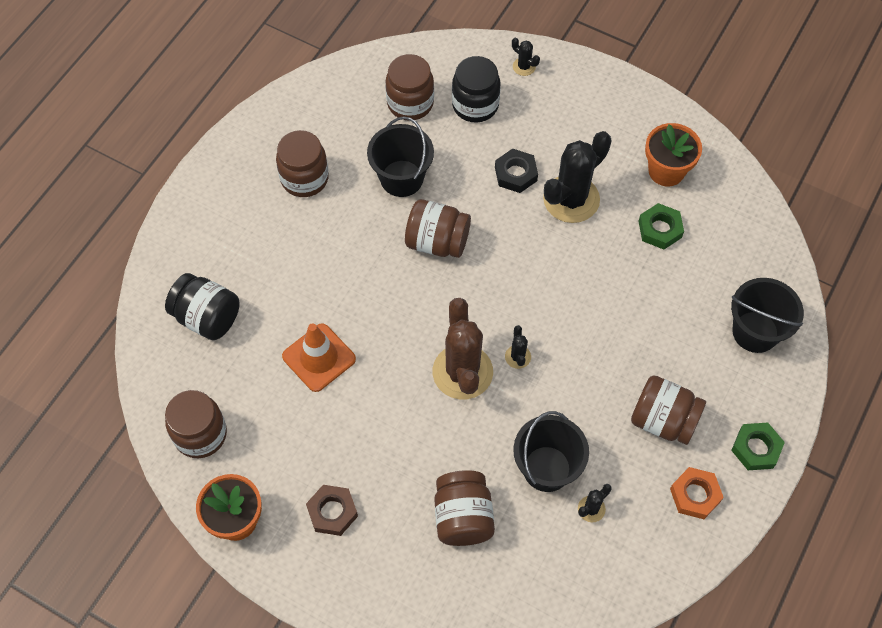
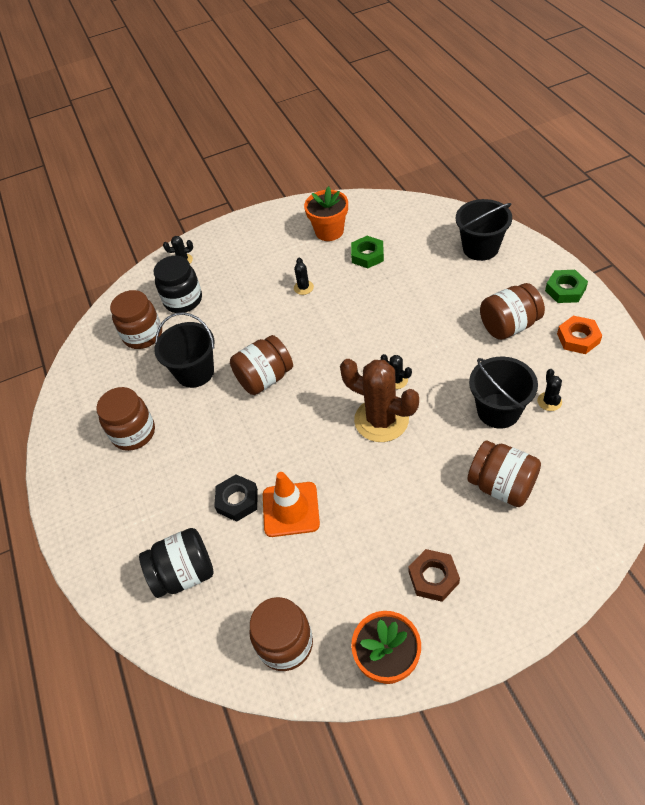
camera: 45 degrees left, 10 degrees down
(515, 174) = (256, 306): black nut -> black nut (237, 500)
(571, 199) = (303, 287): black cactus -> black cactus, size x0.43

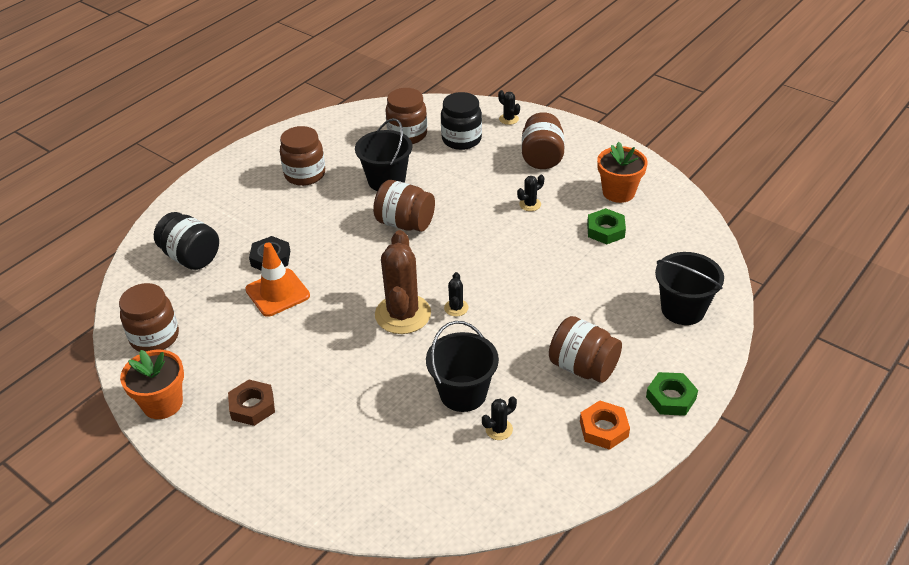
camera: 55 degrees right, 10 degrees down
(501, 486) = (373, 423): brown jar -> brown jar (542, 157)

